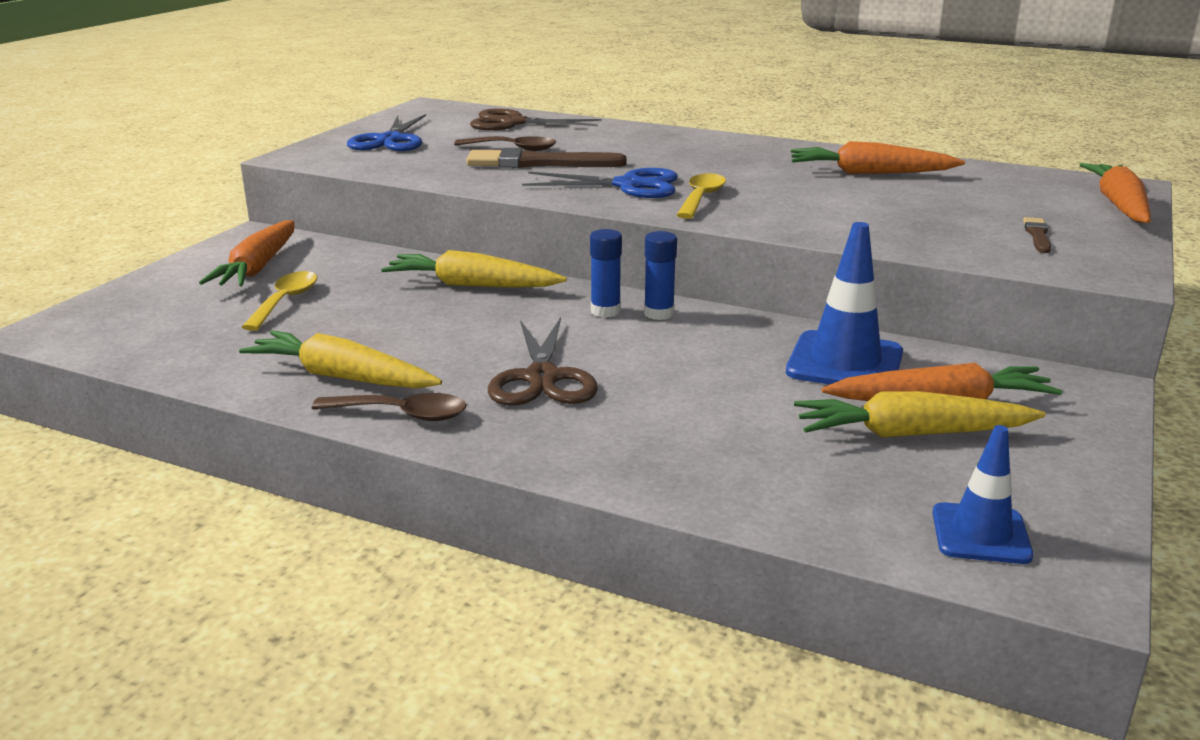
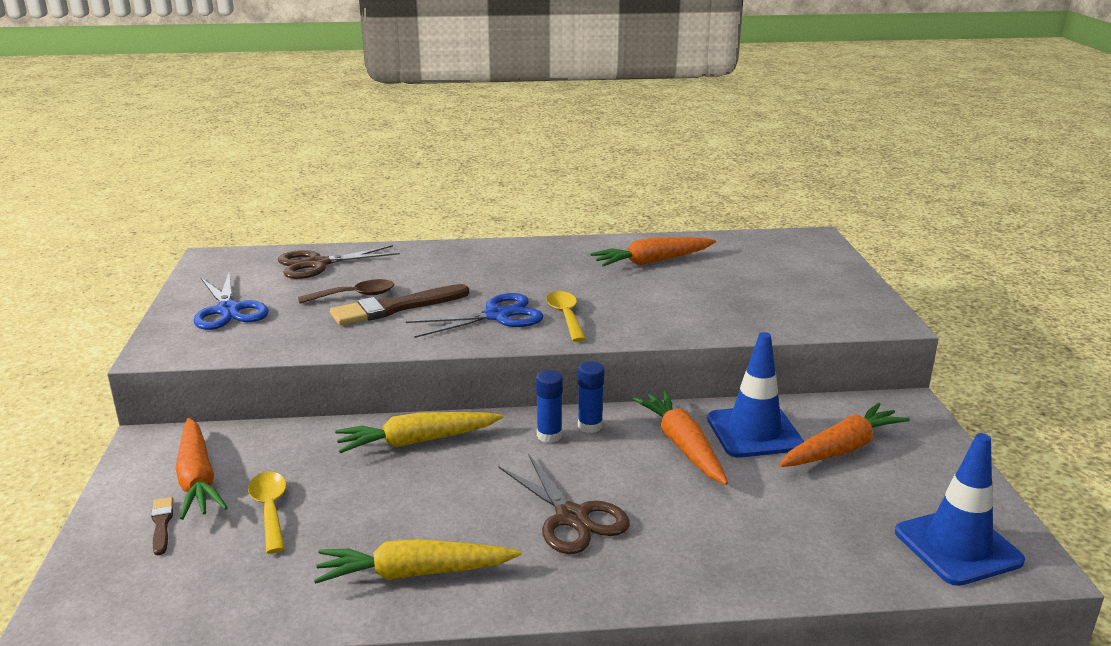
camera: 30 degrees left, 0 degrees up
(402, 414) = (505, 592): brown spoon -> none
(911, 434) = (849, 480): yellow carrot -> none
(980, 534) = (957, 546): blue traffic cone -> blue traffic cone, size x1.57
(1037, 235) = (813, 297): brown brush -> brown brush (162, 524)
(1119, 205) = (829, 257): orange carrot -> orange carrot (682, 446)

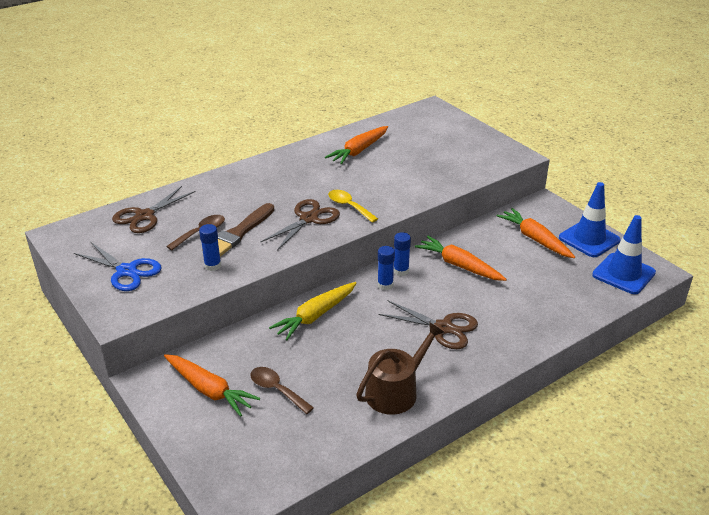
camera: 30 degrees left, 10 degrees up
(162, 524) = (222, 425): brown brush -> none
(270, 509) = (277, 390): yellow spoon -> brown spoon
(323, 332) = (212, 266): none -> blue glue stick
(414, 573) = (396, 391): yellow carrot -> brown watering can
(497, 316) = (308, 219): blue scissors -> brown scissors
(754, 432) = (486, 244): blue traffic cone -> blue traffic cone (589, 239)
(841, 448) = (535, 239): orange carrot -> orange carrot turned 60 degrees counterclockwise

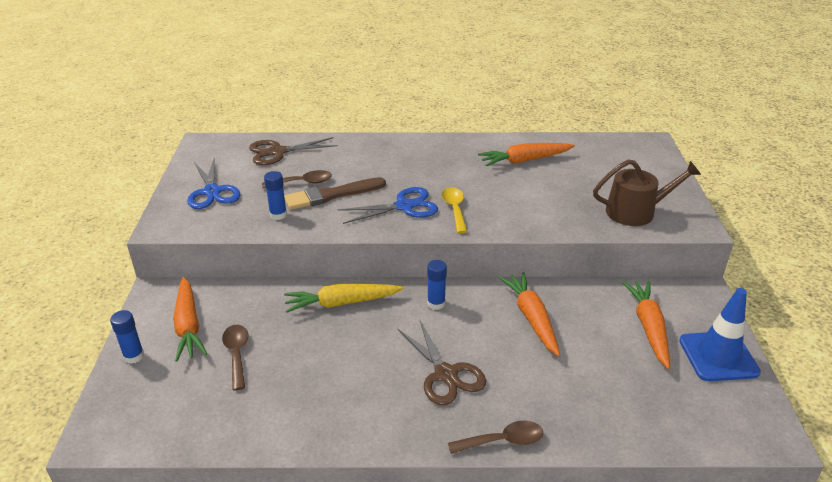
camera: 35 degrees right, 0 degrees up
(308, 219) = (404, 206): brown scissors -> blue scissors
(396, 391) = (332, 413): brown watering can -> brown watering can (636, 211)
(401, 271) = (466, 297): blue glue stick -> blue glue stick (134, 356)
(521, 350) = (503, 441): none -> brown spoon
(623, 274) = (722, 417): blue traffic cone -> none

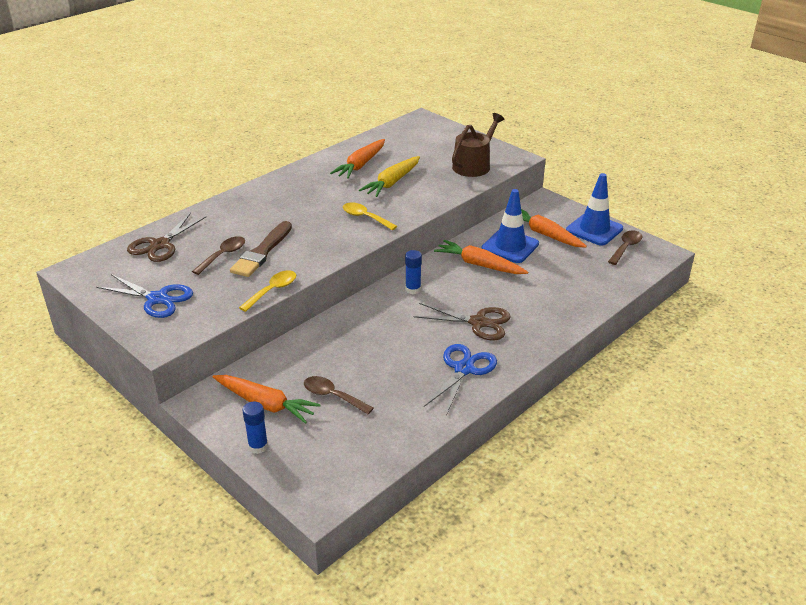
camera: 45 degrees left, 0 degrees up
(278, 215) = (244, 285): blue glue stick -> none
(289, 231) = (273, 290): none -> yellow spoon
(342, 303) = (352, 325): yellow carrot -> yellow carrot (392, 182)
(404, 206) = (328, 232): blue scissors -> blue scissors (463, 369)
(503, 441) = (556, 334): brown spoon -> brown spoon (626, 247)
(591, 318) = (510, 246): none -> blue traffic cone

